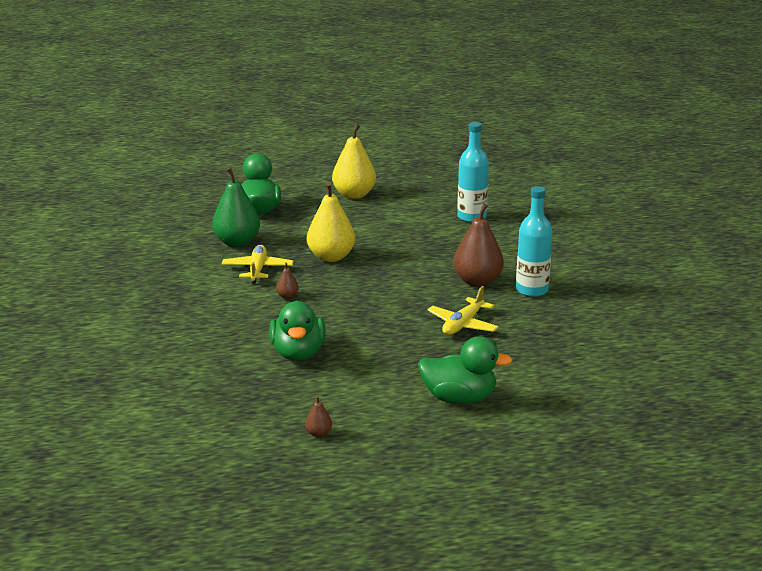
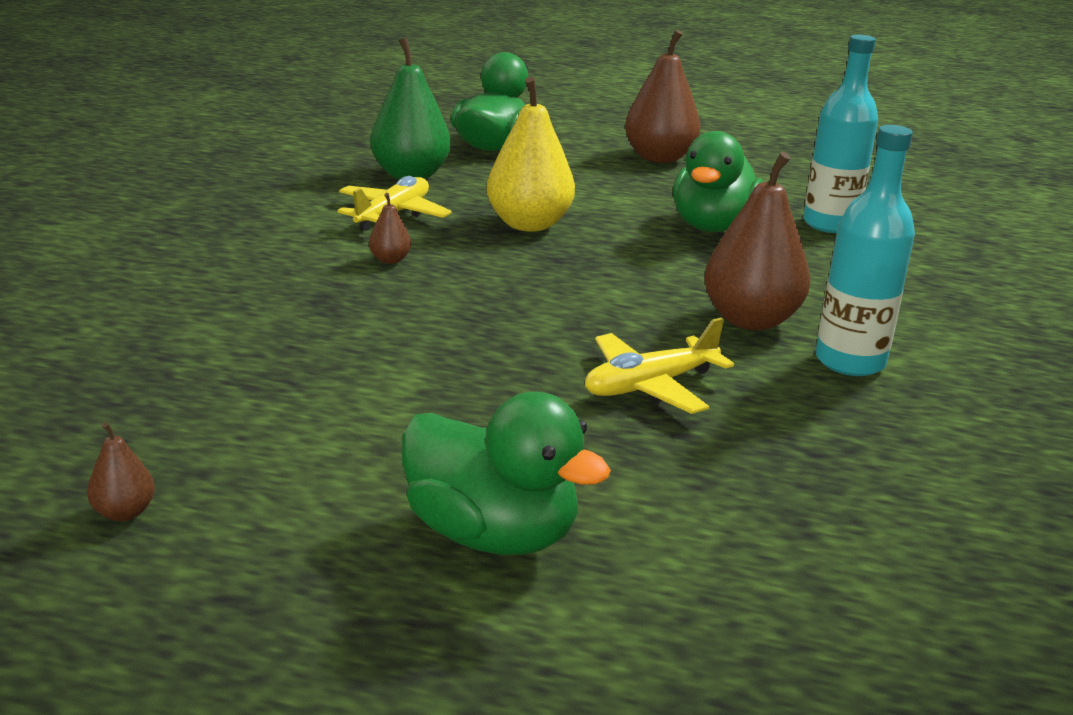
camera: 25 degrees right, 0 degrees up
(298, 353) = (291, 350): green duck -> green duck (712, 227)
(354, 195) = (659, 158): yellow pear -> brown pear

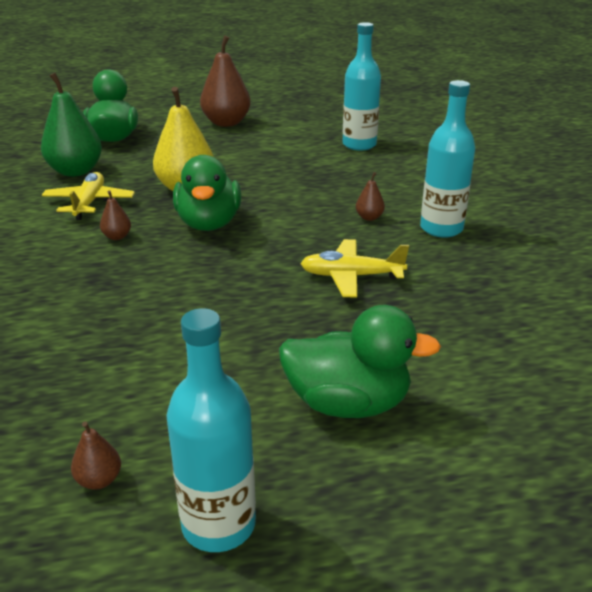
camera: 25 degrees left, 5 degrees up
(205, 608) = (218, 524): none -> turquoise bottle
(650, 386) = (351, 276): yellow plane -> yellow plane turned 60 degrees clockwise
(712, 227) = (297, 162): green duck -> green duck (209, 223)
(750, 320) = (369, 217): brown pear -> brown pear, size x0.44

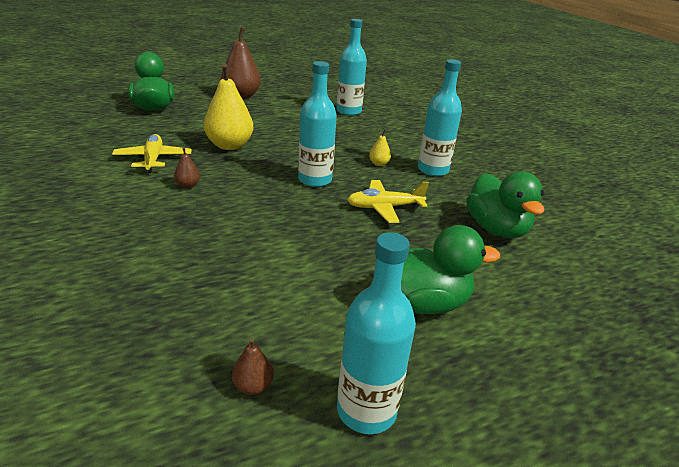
camera: 15 degrees left, 0 degrees up
(75, 171) = (131, 134): green pear -> none
(209, 223) = (259, 172): green duck -> green duck (496, 229)
(275, 236) = (315, 180): none -> turquoise bottle
(369, 217) = (379, 164): brown pear -> yellow pear

